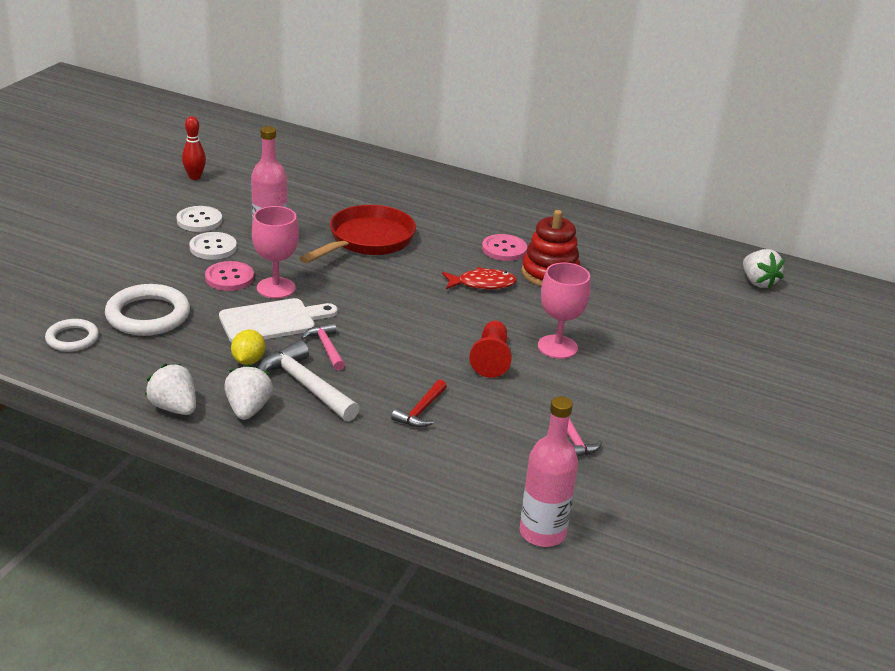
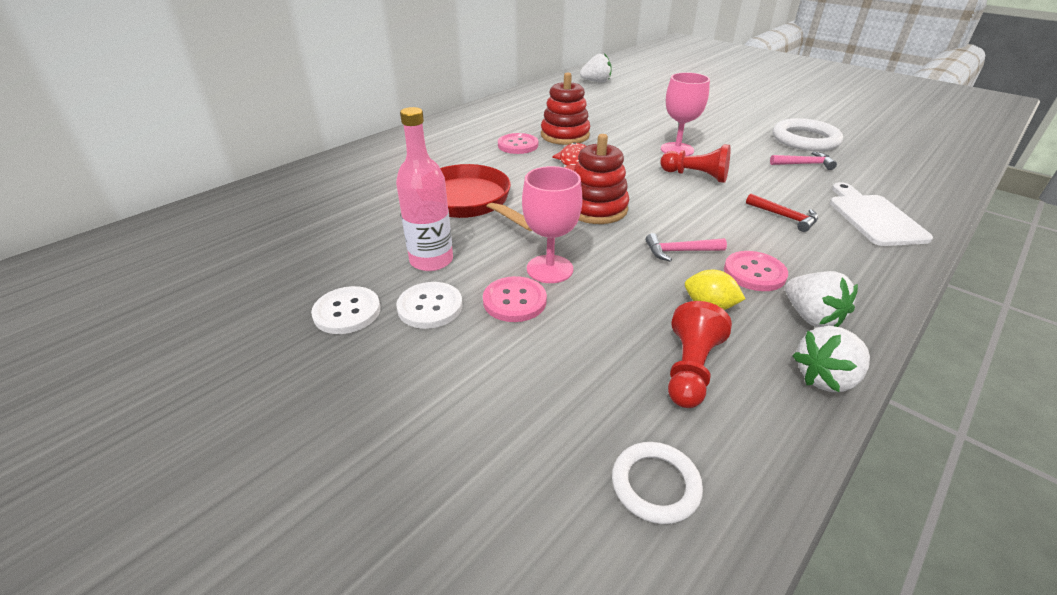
camera: 70 degrees left, 5 degrees up
(148, 315) = (595, 385): white ring -> white ring (805, 139)
(171, 351) = (690, 369): none -> red pawn
(195, 177) = (212, 304): red bowling pin -> none
(248, 409) = (811, 317): white strawberry -> white strawberry turned 135 degrees counterclockwise
(272, 321) = (623, 279): white cutting board -> white cutting board (873, 217)
(305, 385) = (754, 273): white hammer -> pink button
(386, 302) = (596, 208): none -> red stacking toy
(542, 533) = (932, 193): pink bottle -> none

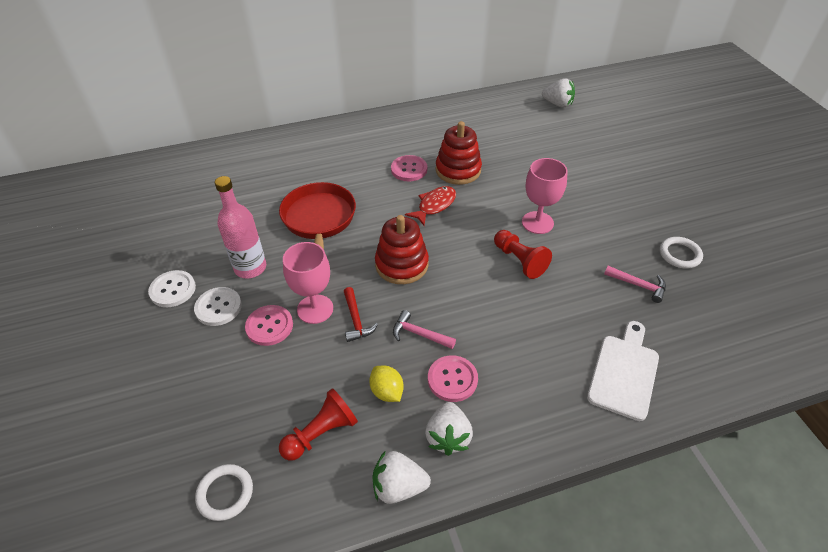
camera: 30 degrees right, 10 degrees up
(785, 217) = (543, 337): red hammer -> red hammer (356, 320)
(805, 139) = (680, 254): white ring -> white ring, size x0.60

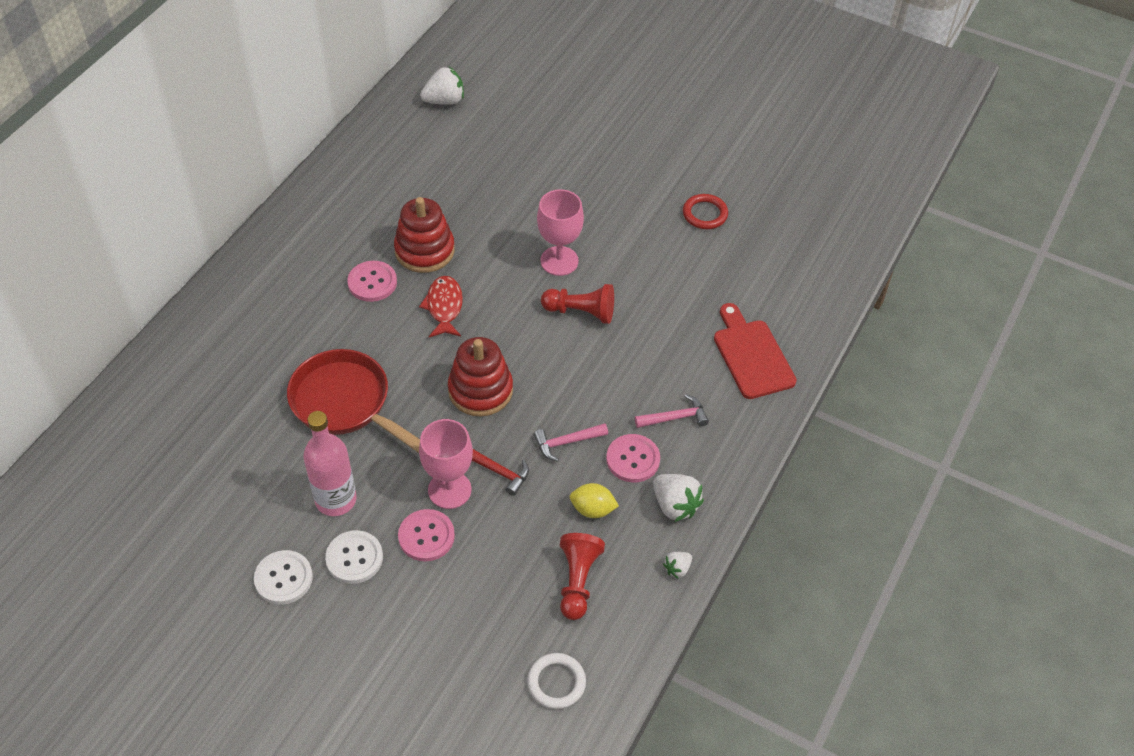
camera: 45 degrees left, 5 degrees up
(398, 486) = (677, 569): white strawberry -> white strawberry, size x0.55
(624, 372) = (751, 355): white cutting board -> red cutting board
(638, 285) = (698, 268): pink hammer -> pink hammer (675, 417)
(680, 254) = (705, 214): white ring -> red ring

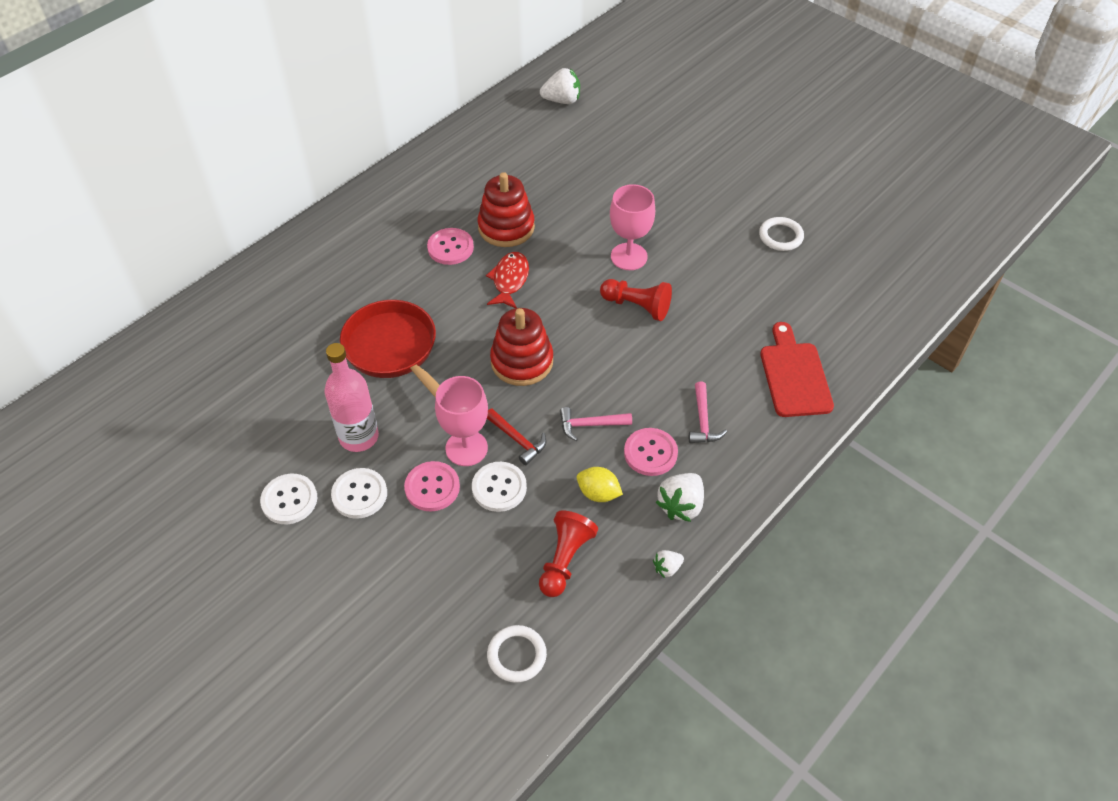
camera: 15 degrees right, 0 degrees up
(493, 523) = (499, 488): none -> white button
(675, 417) = (703, 421): pink hammer -> pink hammer turned 90 degrees clockwise
(675, 505) = (681, 505): white strawberry -> white strawberry turned 60 degrees clockwise
(705, 214) = (780, 236): red ring -> white ring

